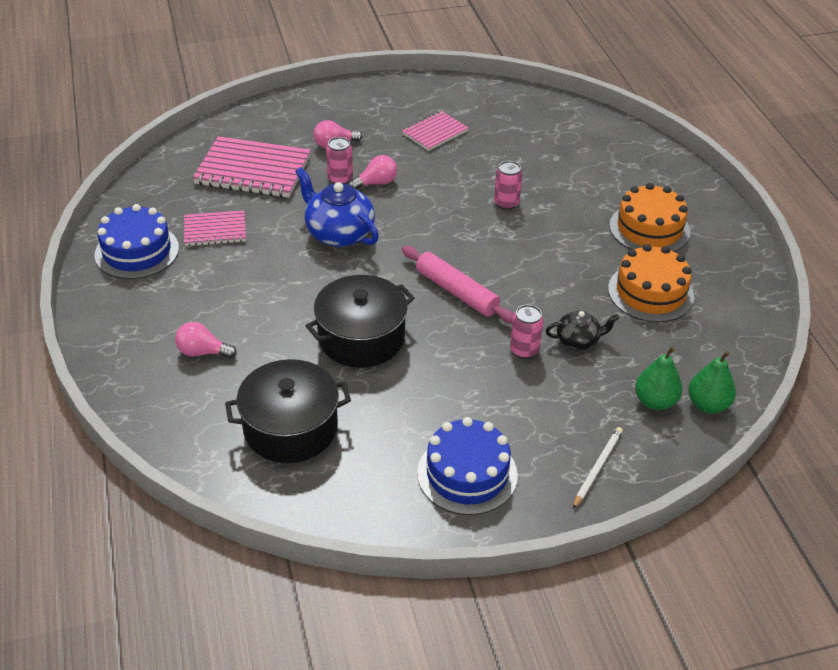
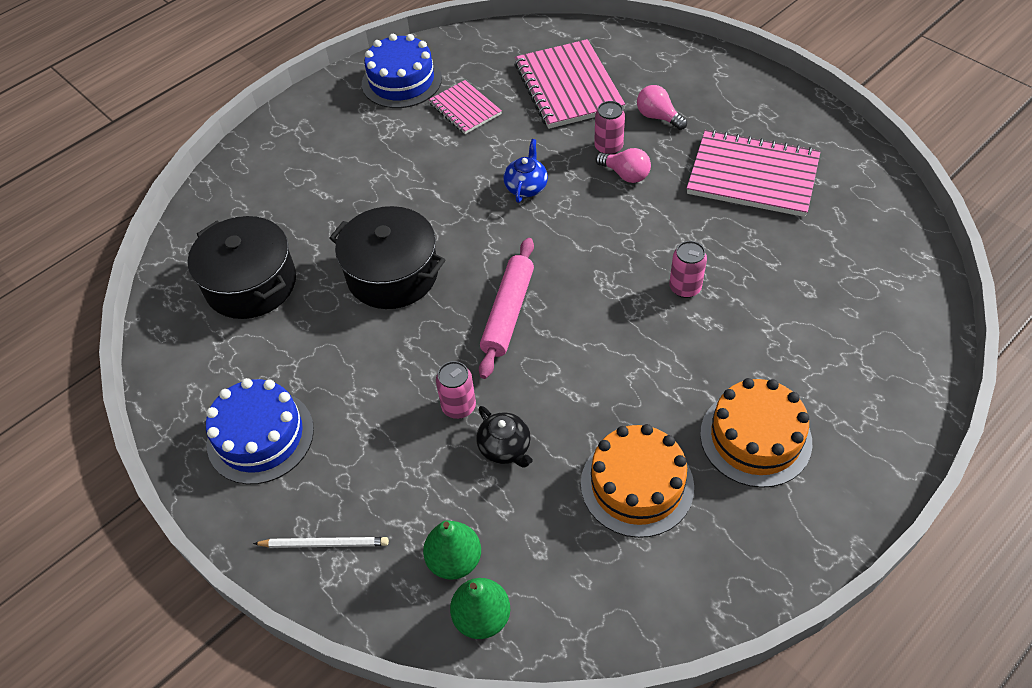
camera: 65 degrees right, 10 degrees up
(202, 352) = (307, 183): pink light bulb -> none
(339, 233) = (526, 187): blue teapot -> blue teapot, size x0.57
(434, 132) = (752, 176): pink notebook -> pink notebook, size x1.75

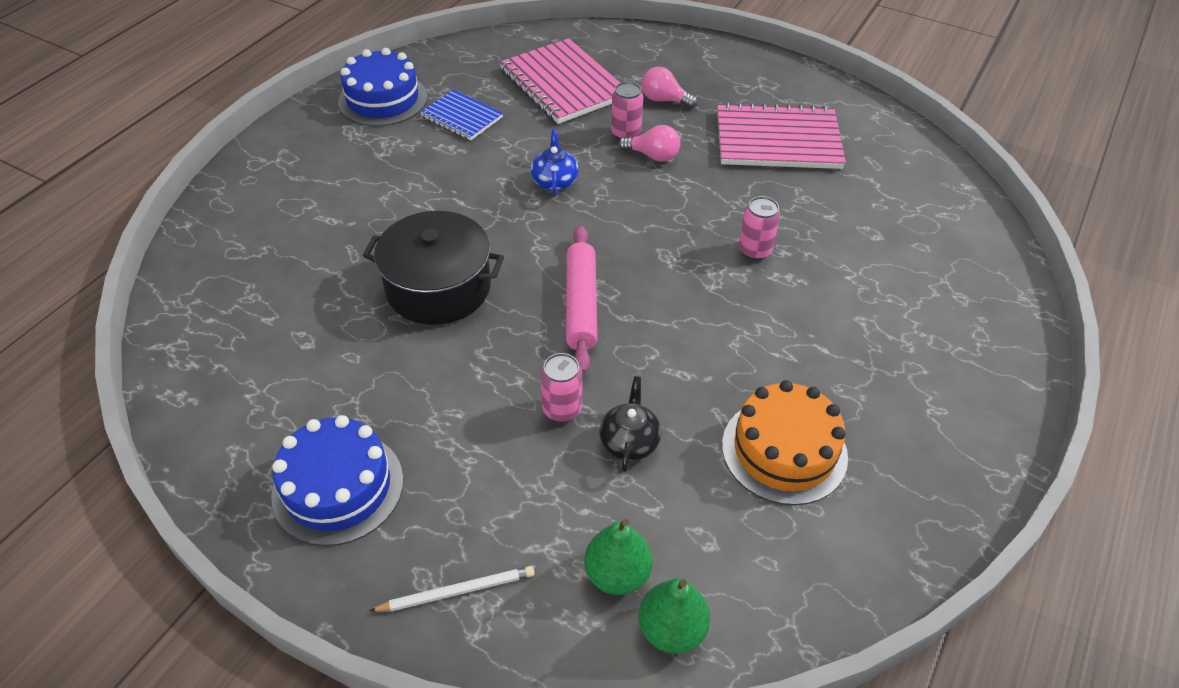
camera: 20 degrees left, 5 degrees down
(251, 284) = (273, 324): black pot -> none
(465, 109) = (462, 117): pink notebook -> blue notebook
(505, 448) = (629, 442): black teapot -> black teapot turned 120 degrees counterclockwise
(755, 438) = (883, 379): orange cake -> none

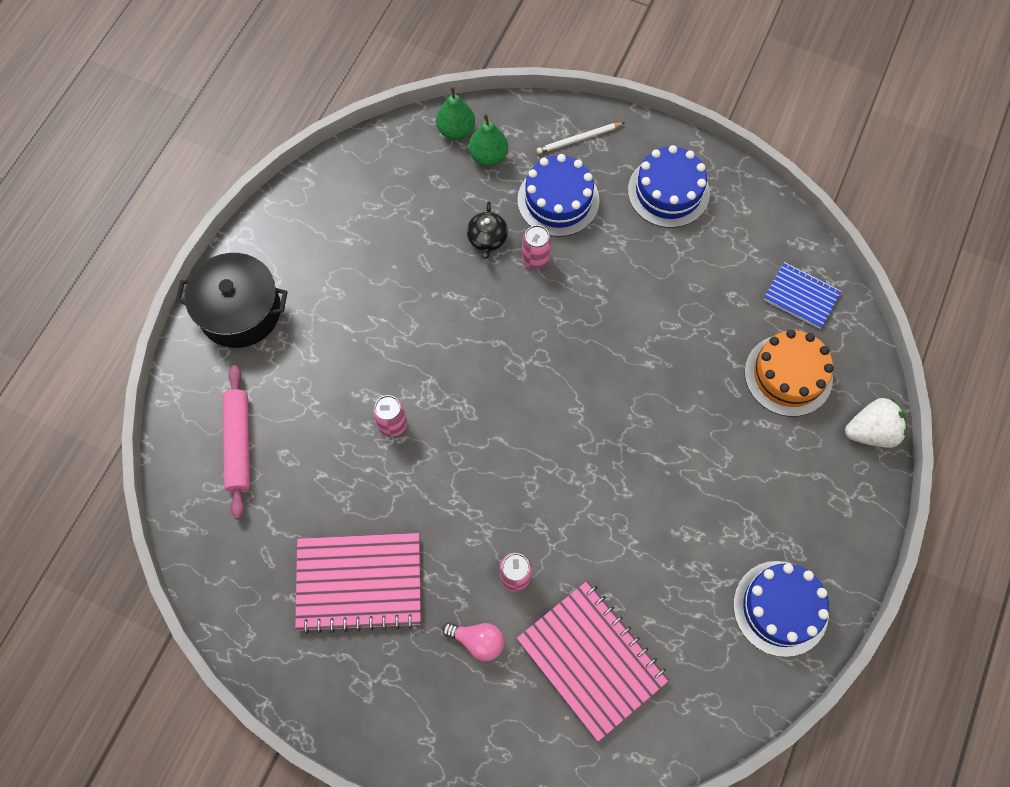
camera: 175 degrees right, 20 degrees up
(218, 205) = (871, 431): none -> white strawberry
(438, 287) = (650, 357): black pot -> black pot (240, 311)
(462, 117) = (688, 586): blue notebook -> blue notebook (801, 296)
(513, 489) = (558, 200): none -> blue cake
(554, 181) = (576, 495): blue teapot -> none
(580, 305) = (534, 351): pink rolling pin -> pink rolling pin (239, 444)
(653, 156) = (485, 543): pink light bulb -> none
(784, 450) = (384, 242): orange cake -> orange cake (788, 375)

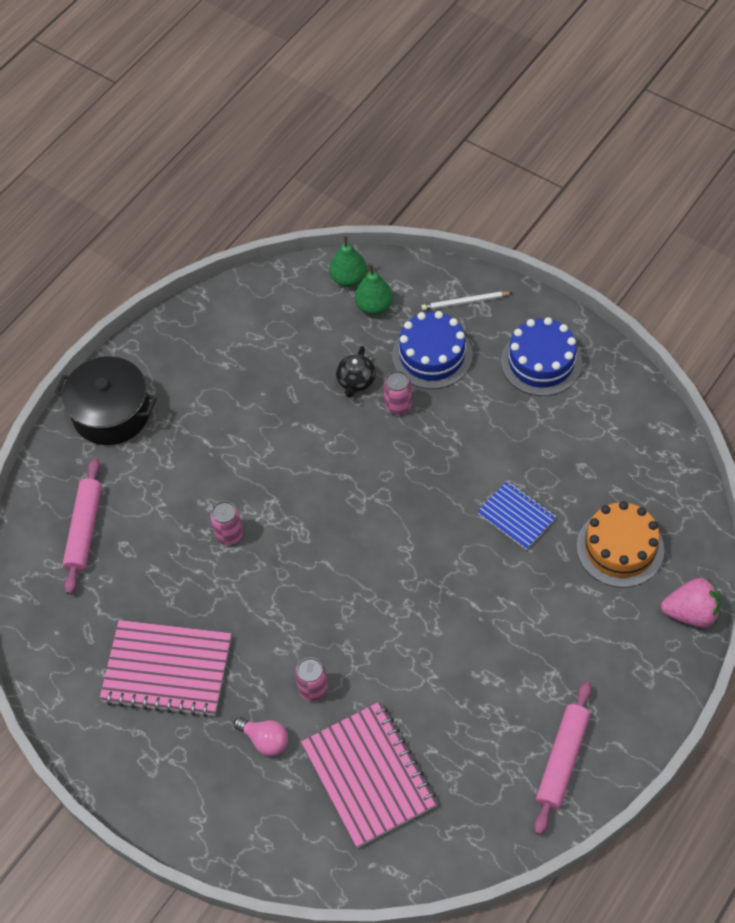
camera: 15 degrees right, 10 degrees down
(780, 608) = (562, 760): blue cake -> pink rolling pin
(801, 296) = (650, 477): blue notebook -> blue notebook (516, 516)
(871, 431) = (691, 613): white strawberry -> pink strawberry

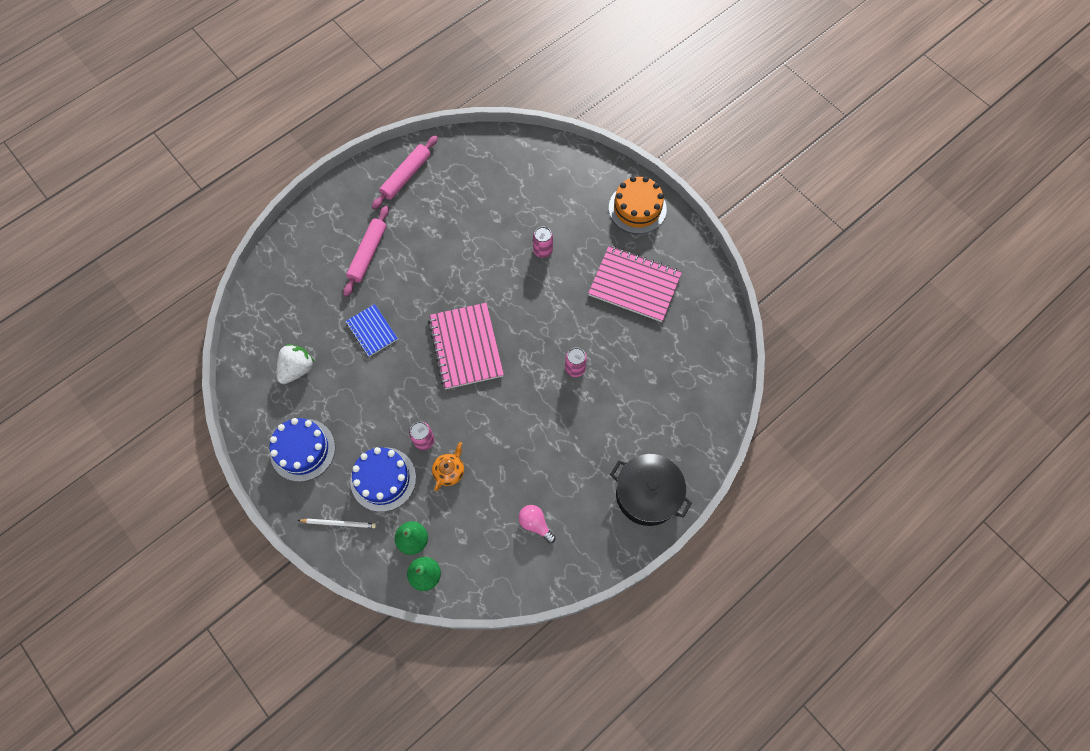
camera: 170 degrees left, 10 degrees up
(85, 530) = (679, 399): pink rolling pin -> pink rolling pin (367, 254)
(265, 740) = (580, 228): pink light bulb -> pink light bulb (535, 524)
(356, 381) = (449, 471): black teapot -> orange teapot
(369, 775) = (522, 194): pink notebook -> pink notebook (466, 347)
(592, 447) = (297, 369): none -> white strawberry
(620, 548) = (313, 292): orange cake -> orange cake (637, 208)
(691, 613) = (289, 239): pink strawberry -> none

